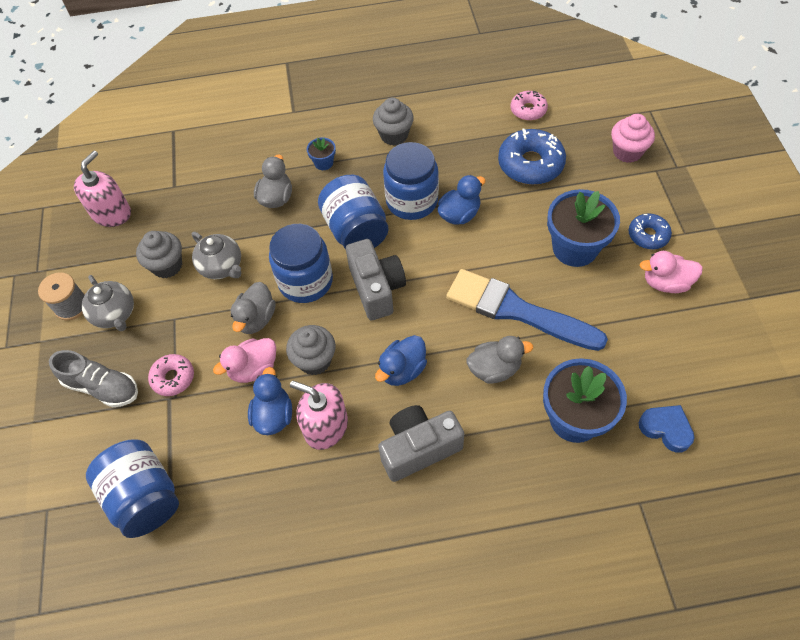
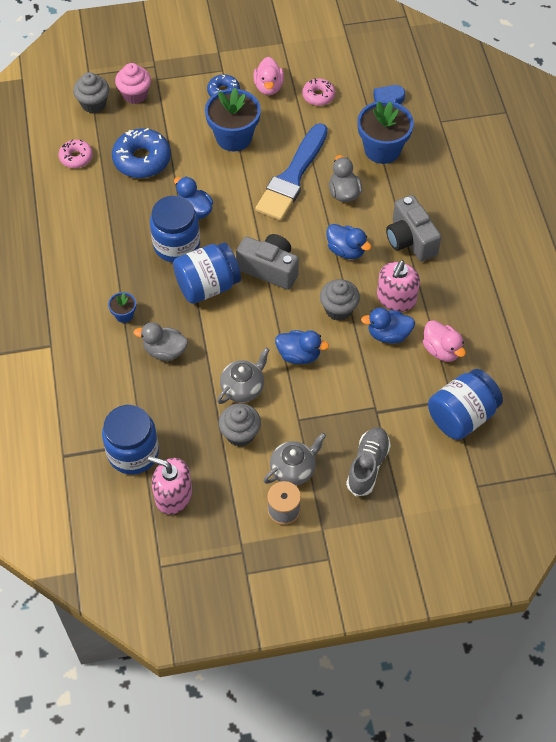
camera: 95 degrees left, 0 degrees up
(173, 378) = (357, 411): pink donut -> pink donut (318, 96)
(253, 369) = (347, 352): pink duck -> pink duck (441, 350)
(256, 319) = (299, 355): grey duck -> blue duck
(305, 281) = (261, 321): blue jar -> blue jar (133, 452)
(376, 288) = (269, 269): grey camera -> grey camera turned 45 degrees clockwise
(394, 135) = (95, 259): grey cupcake -> grey cupcake (94, 104)

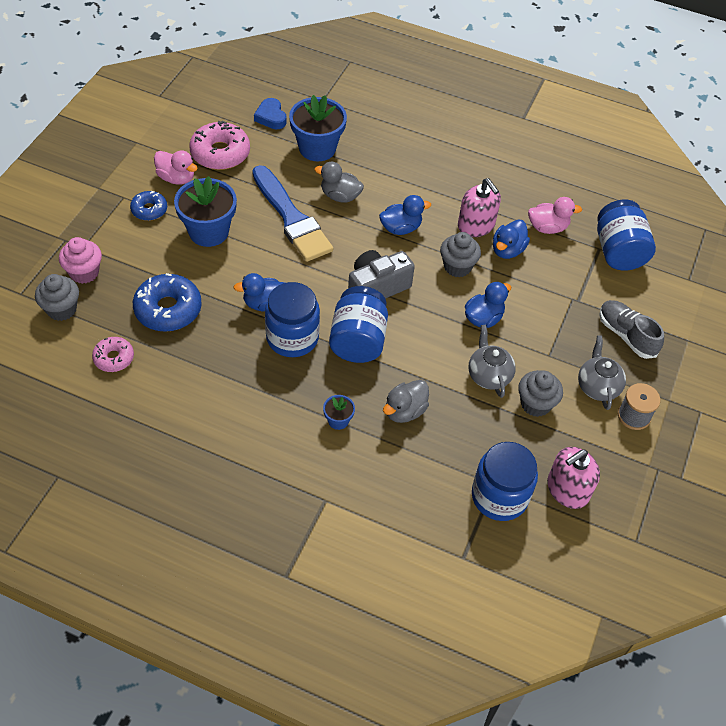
camera: 60 degrees left, 5 degrees down
(318, 96) = (220, 153): pink donut -> pink donut, size x1.72
(410, 240) = (425, 184): grey camera -> none

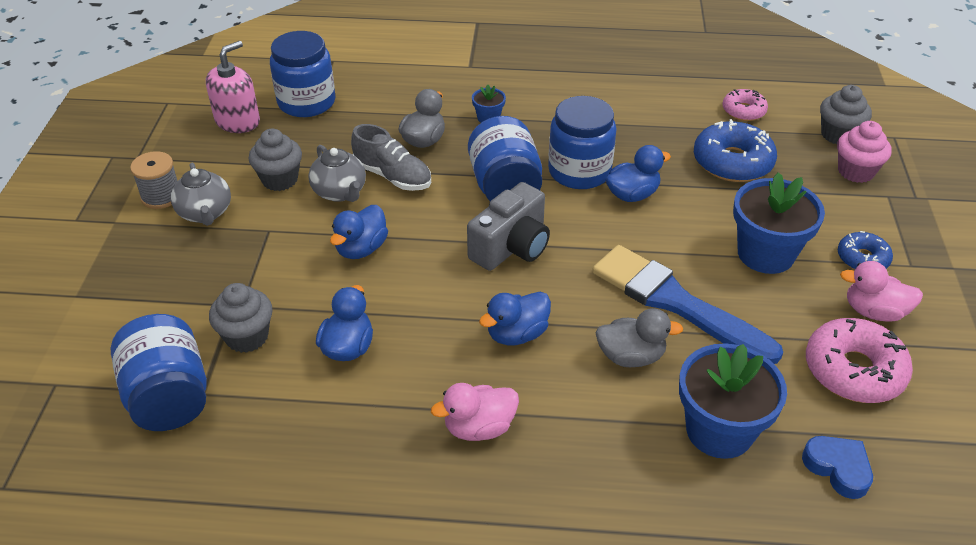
camera: 165 degrees right, 10 degrees down
(457, 266) = (415, 303): grey cupcake -> grey cupcake (247, 337)
(476, 225) = (406, 372): pink soap dispenser -> none
(547, 227) = (290, 403): pink duck -> pink duck (479, 427)
(626, 335) = (164, 278): grey shoe -> grey shoe (393, 176)

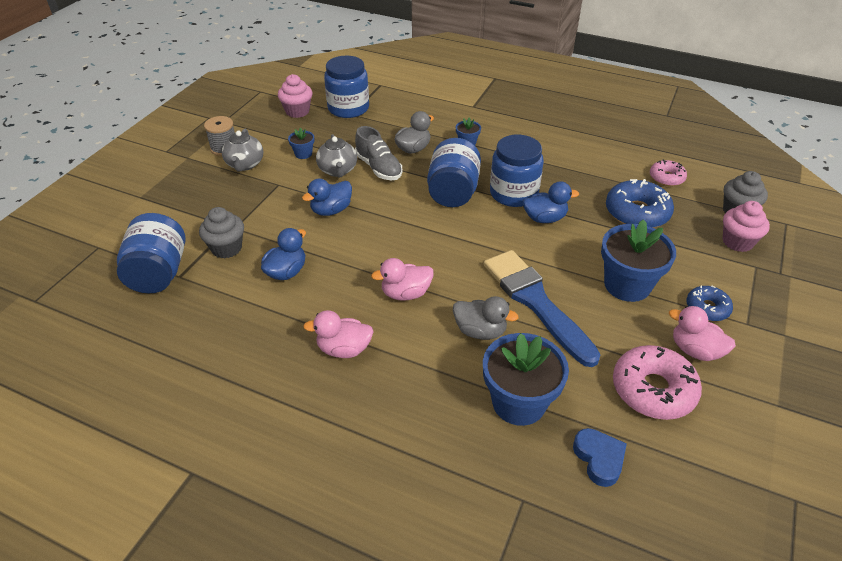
camera: 20 degrees right, 0 degrees up
(237, 121) = (297, 111): pink soap dispenser -> pink cupcake
(280, 179) = (303, 154): grey cupcake -> blue flower pot
(511, 247) = (435, 234): grey camera -> none
(517, 334) = (405, 293): blue duck -> pink duck

